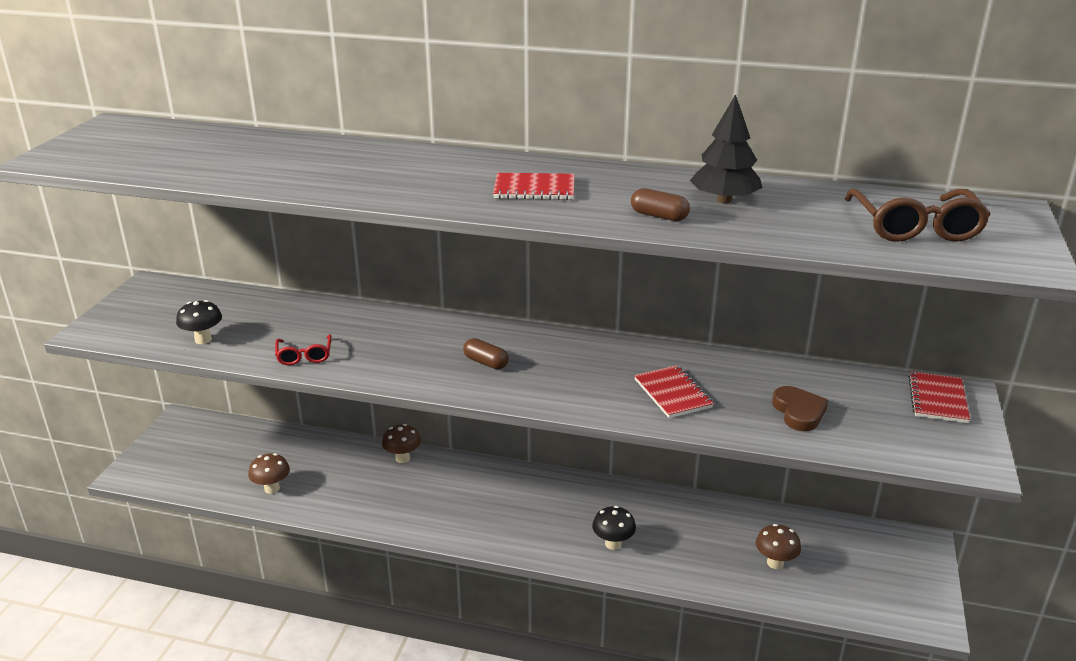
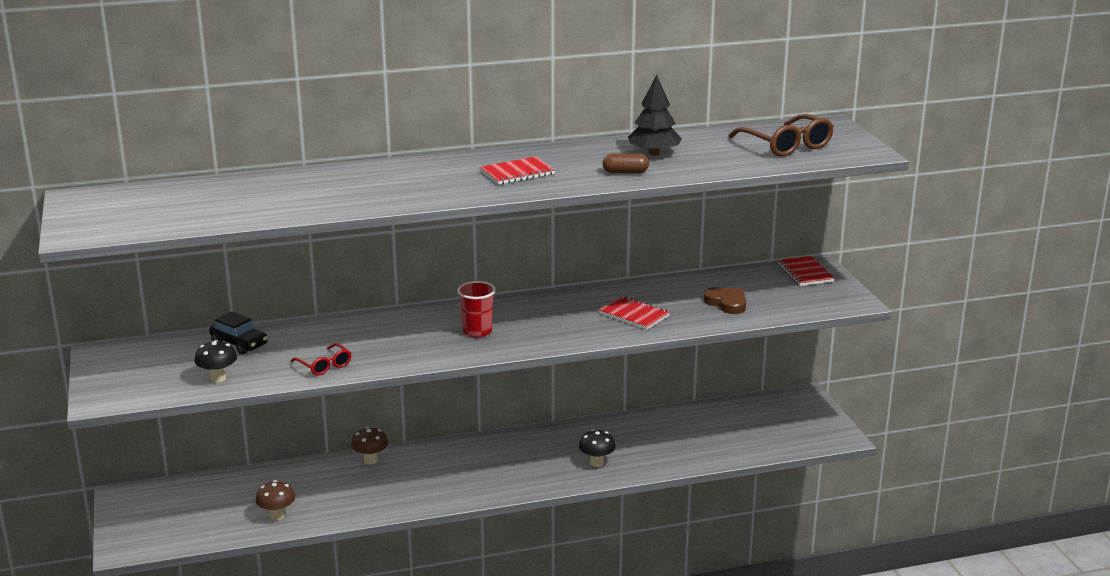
camera: 30 degrees left, 5 degrees down
(263, 308) = (239, 343): none -> black car
(485, 362) = (477, 331): brown capsule -> red cup
(775, 563) = (719, 438): brown mushroom -> none

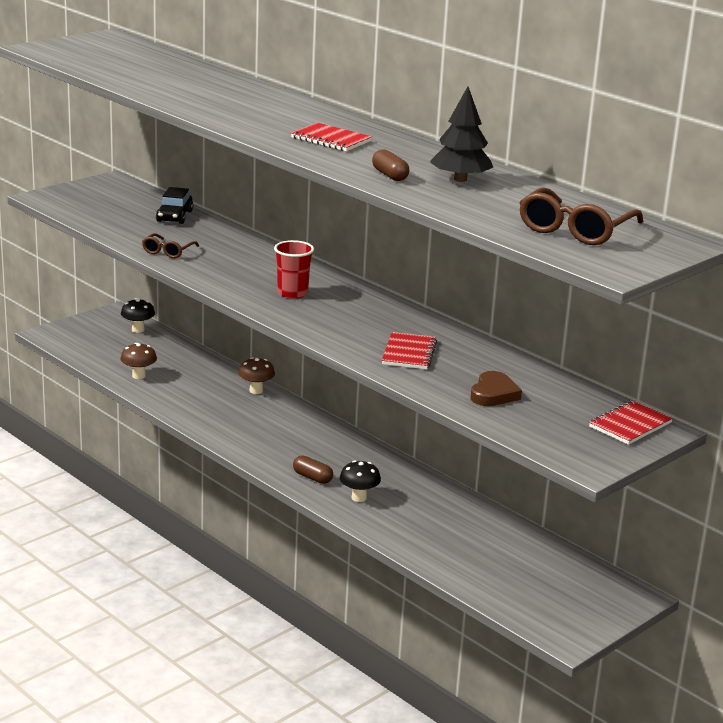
camera: 60 degrees right, 0 degrees up
(218, 378) = (111, 223): black mushroom -> black mushroom (138, 330)
(324, 365) = (168, 251): red glasses -> brown glasses
(548, 475) = (312, 477): none -> brown capsule

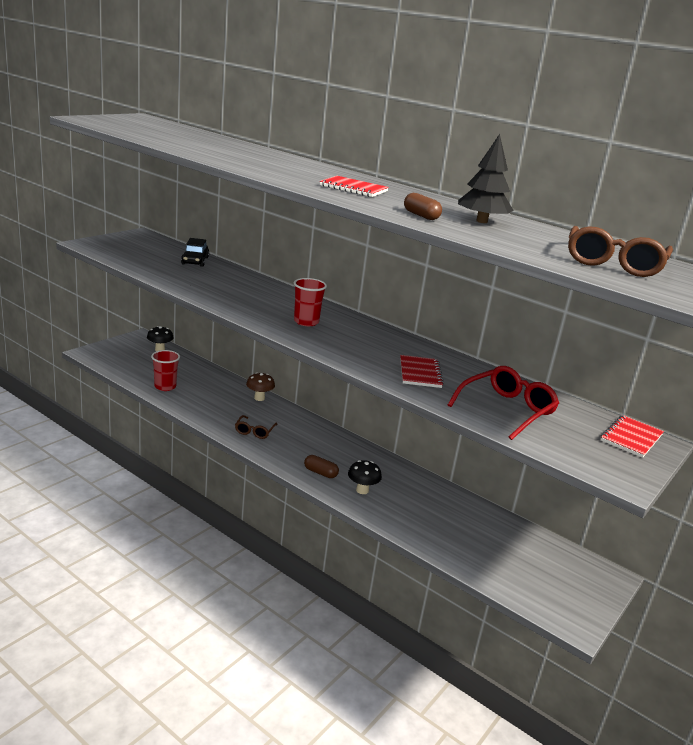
camera: 10 degrees left, 0 degrees up
(139, 376) = (165, 386): brown mushroom -> red cup
(168, 251) = (195, 287): brown glasses -> brown glasses (255, 431)
(493, 394) = (506, 410): brown heart -> red glasses

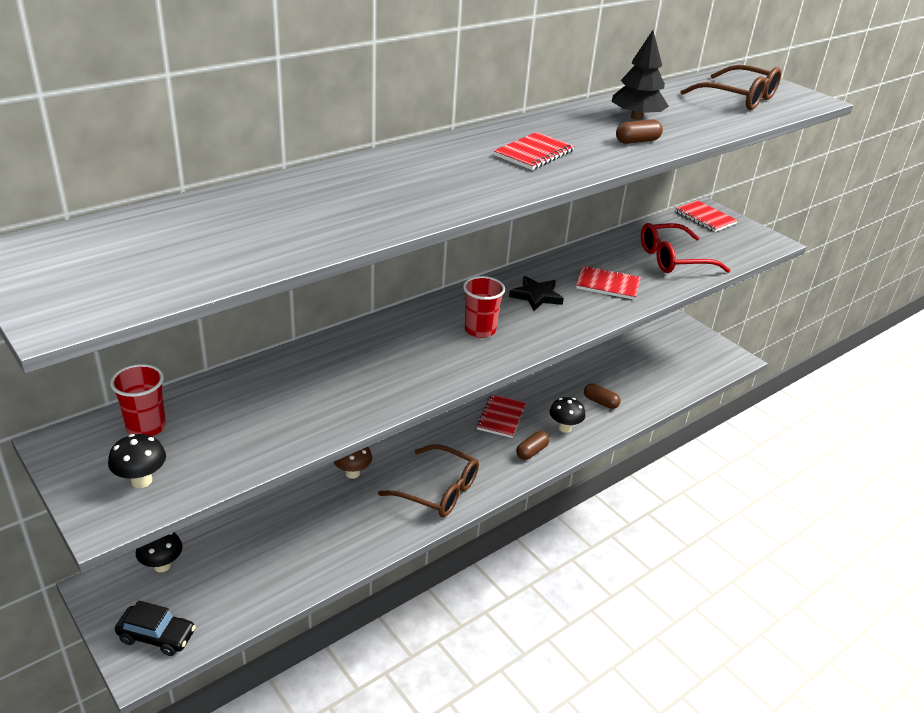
camera: 75 degrees left, 10 degrees up
(115, 248) = (141, 480): none -> black mushroom
(165, 386) = (297, 568): red cup -> red cup (146, 427)
(195, 261) = (231, 394): black car -> black car (157, 636)
(255, 431) = (438, 490): brown glasses -> brown glasses, size x1.75
(357, 457) = (501, 417): none -> red notebook
(373, 343) = (536, 296): none -> black star
(414, 512) = (600, 402): none -> brown capsule
(506, 410) = (674, 259): red glasses -> red glasses turned 75 degrees counterclockwise

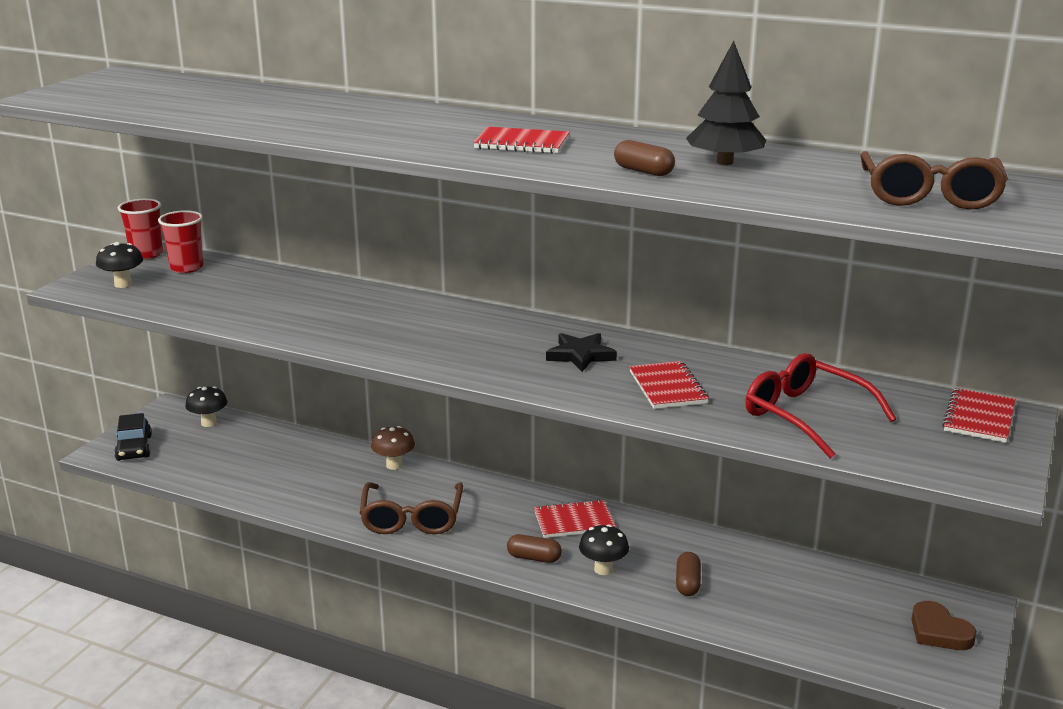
camera: 65 degrees right, 10 degrees down
(480, 330) = (471, 344): red cup -> red cup (146, 254)
(692, 343) = (939, 631): none -> brown heart

